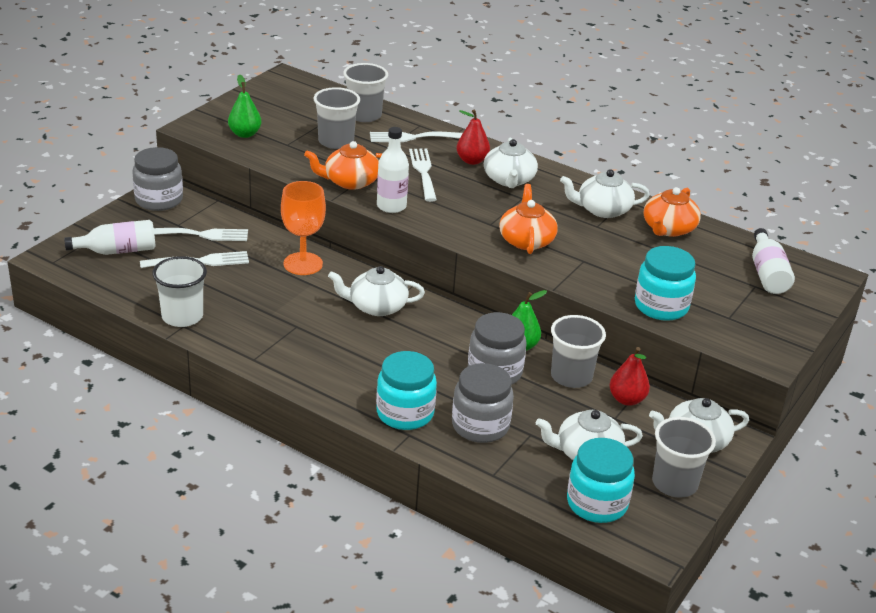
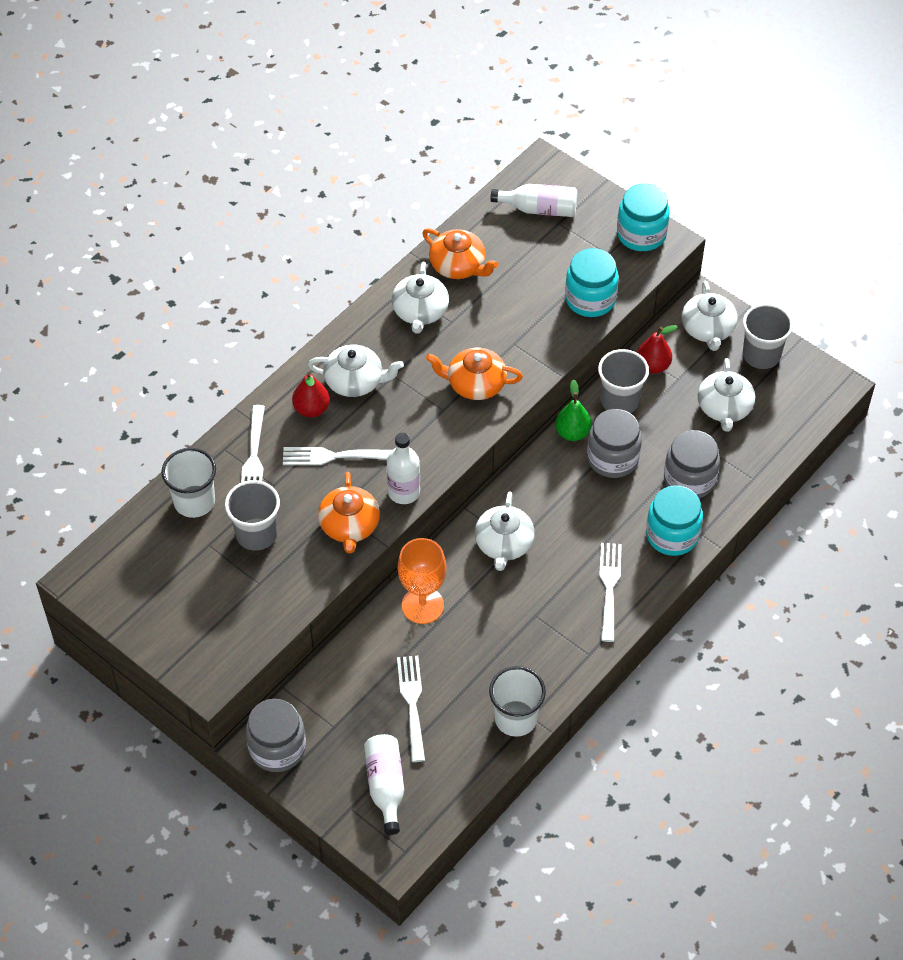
camera: 80 degrees left, 20 degrees up
(201, 235) = (357, 703): white fork -> white fork (609, 587)
(245, 134) = (230, 626): green pear -> none
(364, 115) = (194, 501): grey cup -> white cup
(597, 503) = (786, 412): turquoise jar -> turquoise jar (641, 234)

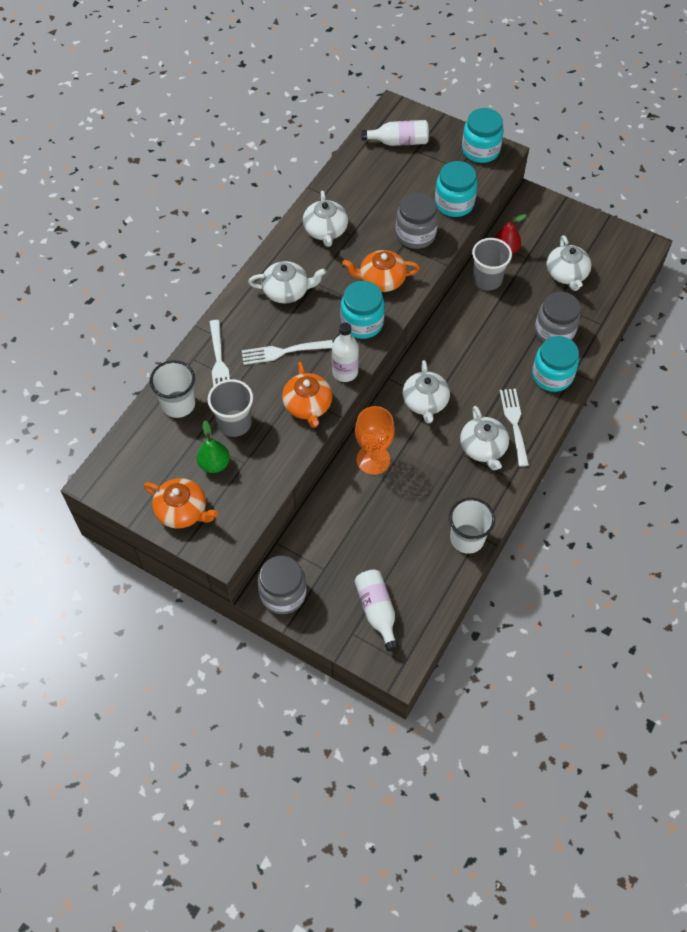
camera: 10 degrees left, 5 degrees up
(311, 409) = (257, 317): red pear -> none
(412, 703) = (382, 539): white fork -> none
(438, 434) = (362, 323): none -> turquoise jar
(458, 266) = (347, 192): orange teapot -> orange teapot (182, 511)
(572, 432) = (457, 308): green pear -> green pear (214, 464)
(612, 458) = (492, 324): grey jar -> grey jar (415, 235)
(708, 329) = (539, 217): white teapot -> white teapot (483, 447)
(761, 355) = (583, 231): grey cup -> none

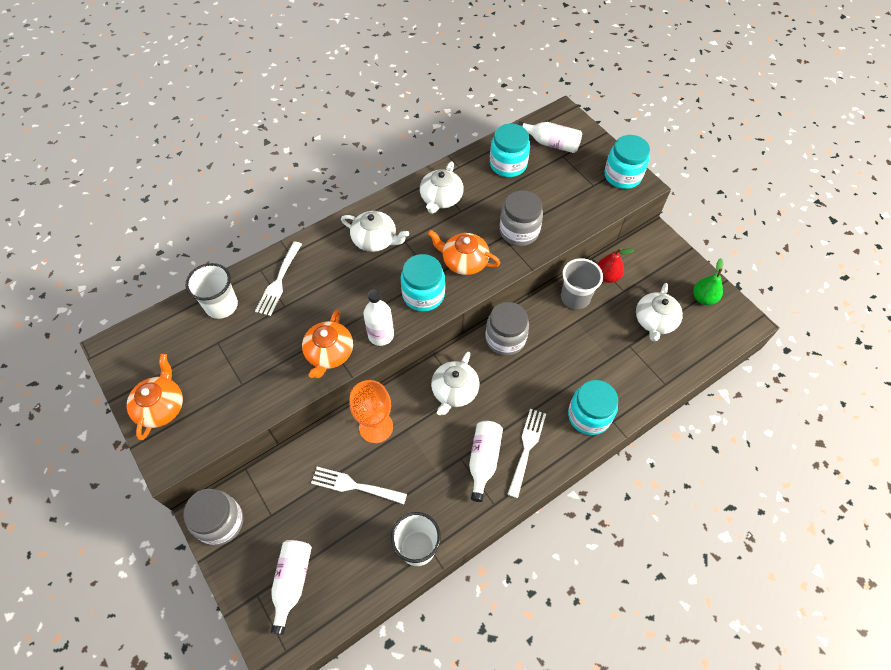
camera: 25 degrees right, 0 degrees up
(182, 511) = (161, 406): orange teapot -> orange teapot turned 135 degrees counterclockwise
(214, 464) = (216, 374): green pear -> green pear (703, 298)
(234, 423) = (256, 343): grey cup -> none
(282, 352) = (338, 294): white fork -> white fork (354, 486)
(454, 203) = (571, 215): turquoise jar -> turquoise jar (508, 164)
(483, 447) = (483, 460): white teapot -> white bottle
(554, 331) = (614, 372): grey jar -> grey jar (505, 339)

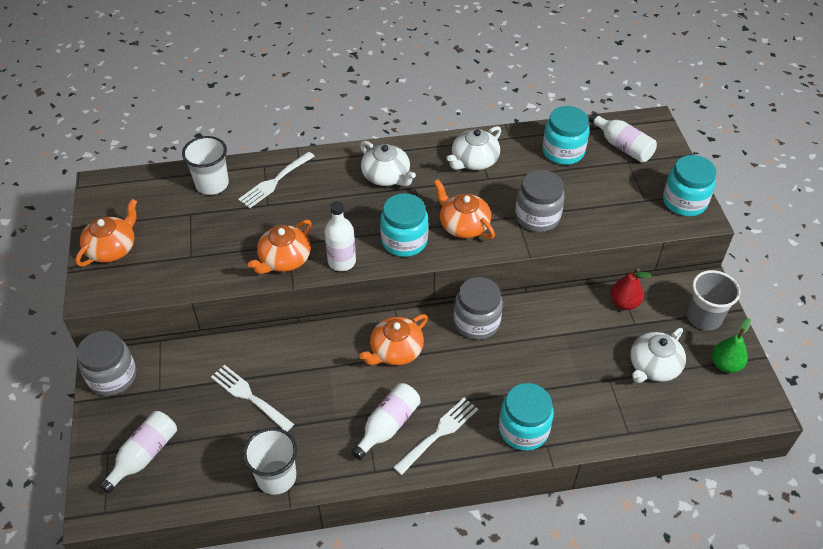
camera: 25 degrees right, 10 degrees down
(376, 427) = (300, 352): orange goblet -> none
(454, 391) = (395, 350): white teapot -> orange teapot
(575, 297) = (575, 311): grey cup -> grey cup (703, 317)

